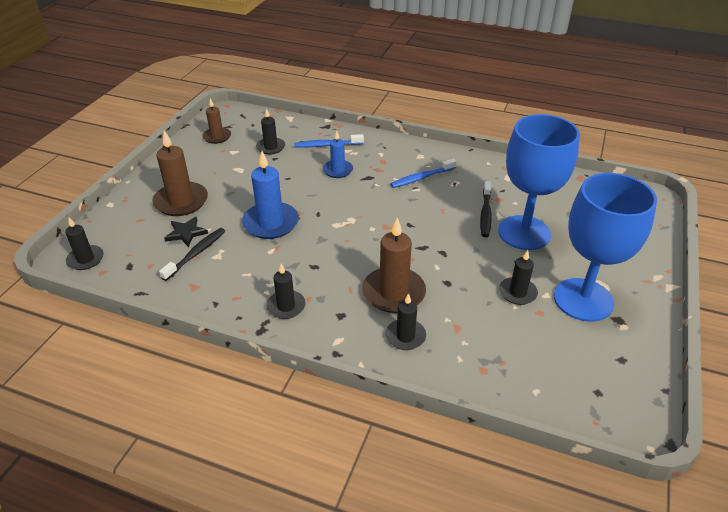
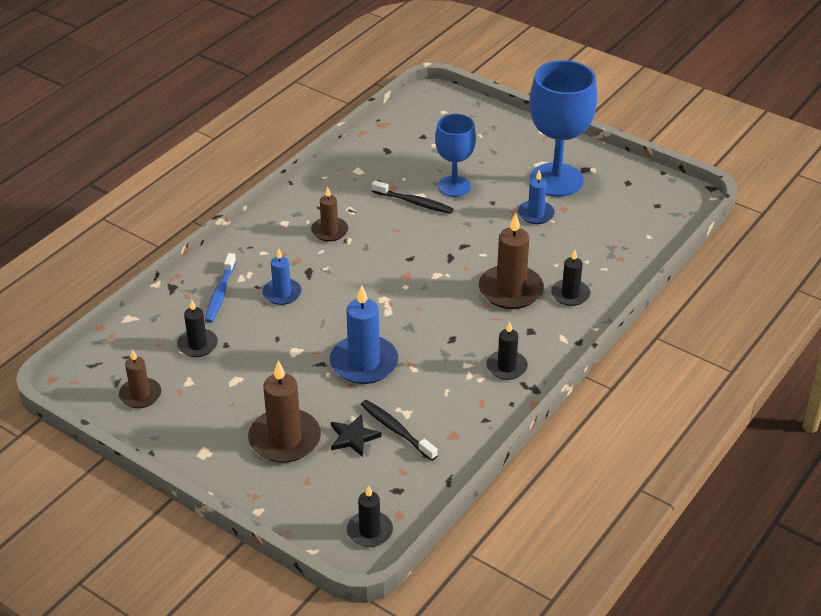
camera: 75 degrees left, 0 degrees up
(422, 178) = (329, 231): blue toothbrush -> brown candle
(517, 293) = (536, 214): black candle -> blue candle
(524, 233) = (454, 186): blue goblet -> blue goblet, size x0.62

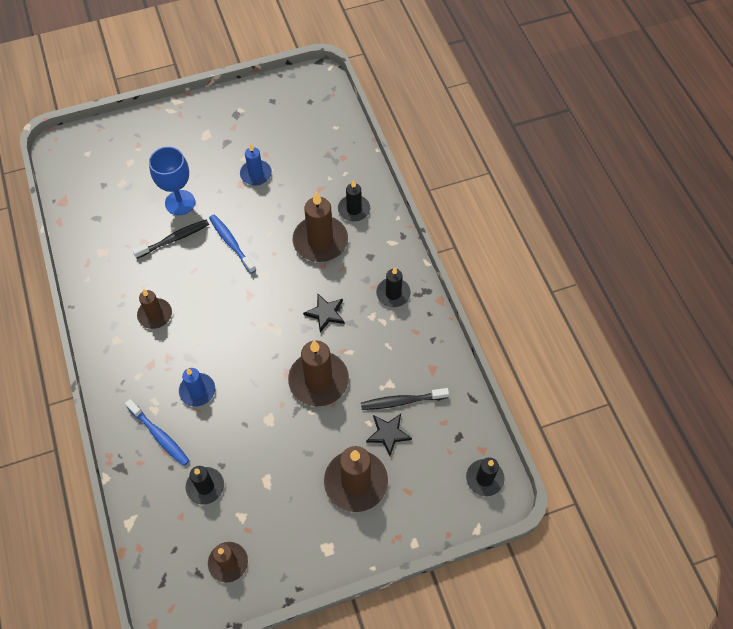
camera: 55 degrees left, 20 degrees up
(364, 363) = (318, 380): blue candle -> brown candle
(438, 332) = (325, 313): none -> black star
(447, 237) = (231, 243): none -> blue toothbrush
(556, 180) = (231, 138): blue goblet -> none

